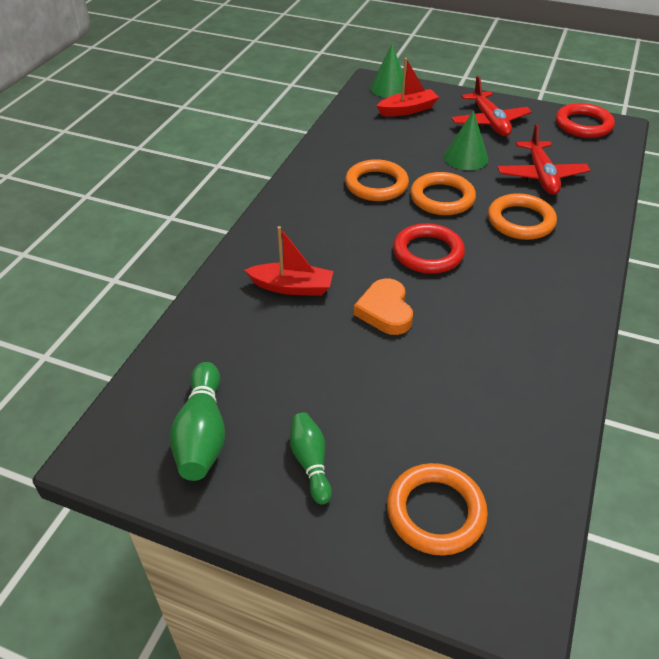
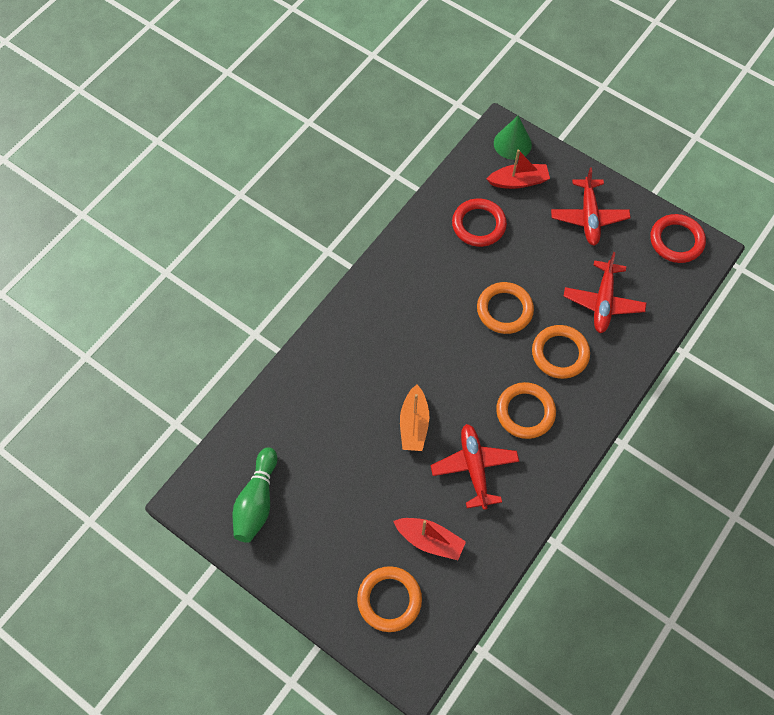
camera: 15 degrees right, 20 degrees up
(292, 287) = (351, 382): red boat -> red boat (430, 540)
(311, 462) = (321, 542): green bowling pin -> none
(376, 185) = (454, 280): orange ring -> orange ring (525, 412)
(385, 311) = (414, 424): orange heart -> orange boat
(428, 253) = (468, 371): red ring -> red ring (478, 225)
(466, 157) = (546, 262): green cone -> none
(479, 338) = (474, 468): none -> red plane

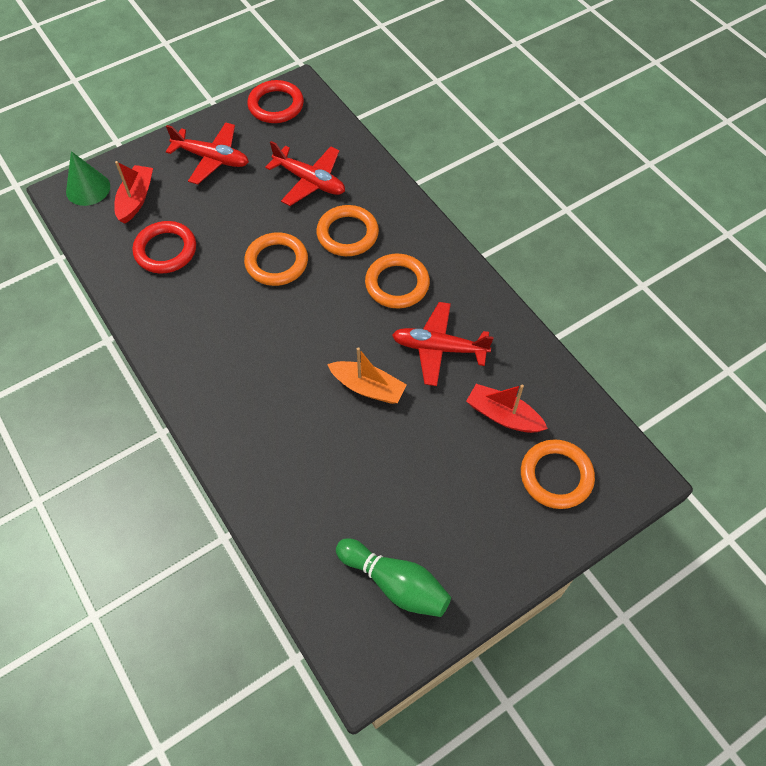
camera: 70 degrees left, 5 degrees down
(430, 540) = (503, 415): red boat -> red boat turned 105 degrees counterclockwise

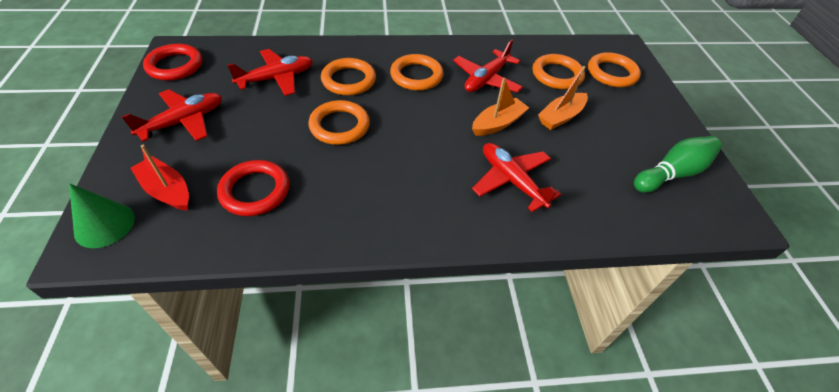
camera: 65 degrees left, 10 degrees down
(288, 430) = (511, 181): none -> red plane
(422, 443) = (561, 117): none -> orange boat
(503, 415) = (557, 75): red boat -> orange ring

